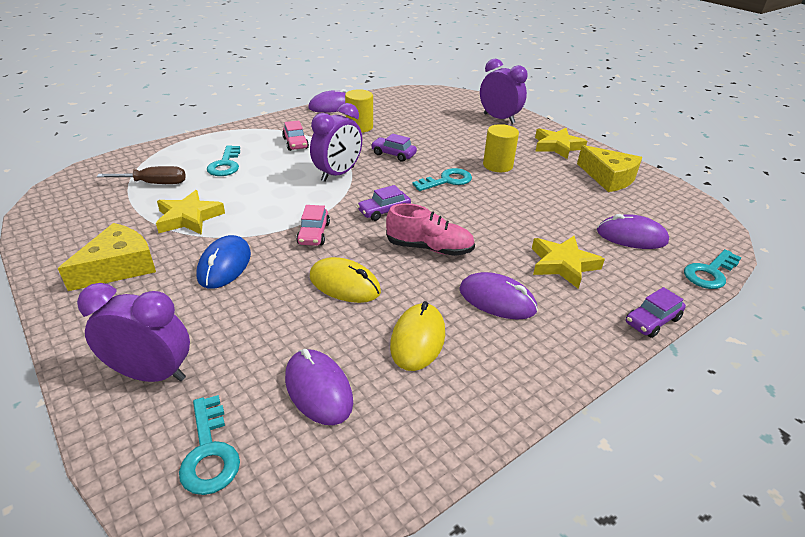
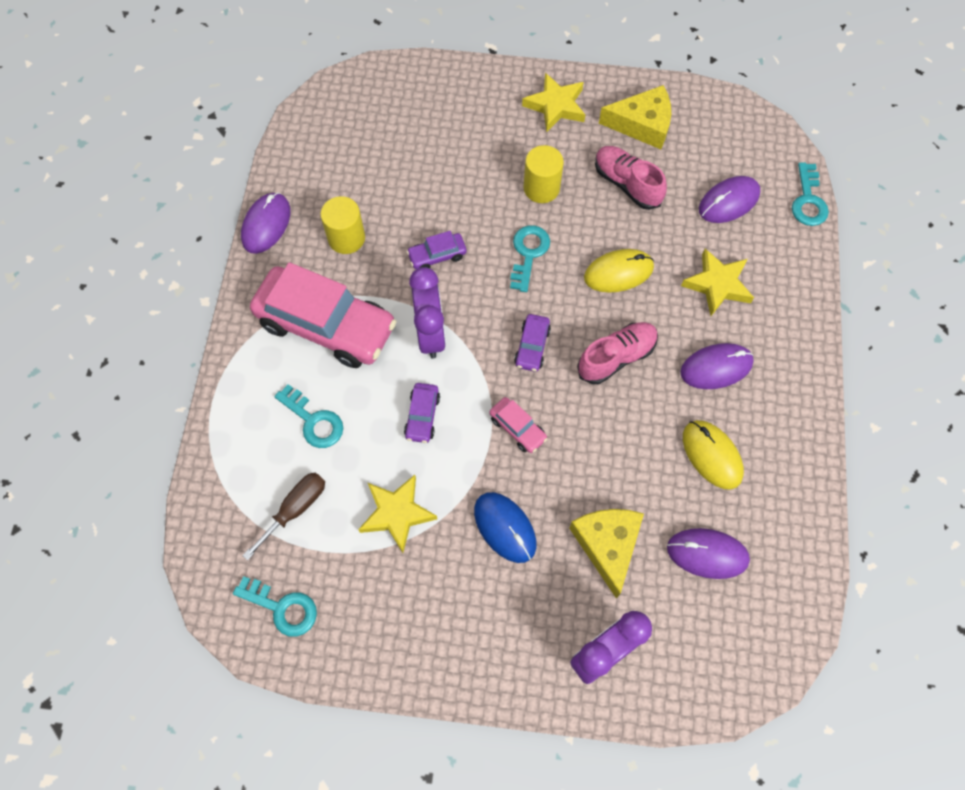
camera: 45 degrees left, 30 degrees up
(119, 267) = (434, 612): yellow cheese -> yellow cheese (607, 545)
(209, 452) = (710, 653): turquoise key -> turquoise key (282, 608)
(295, 143) = (326, 325): pink car -> pink car, size x2.36
(344, 284) = (609, 456): yellow mouse -> yellow mouse (618, 272)
(499, 118) = (454, 97): purple clock -> none
(559, 191) = (627, 184): none -> pink shoe
(652, 321) = (817, 293): purple car -> purple car (422, 416)

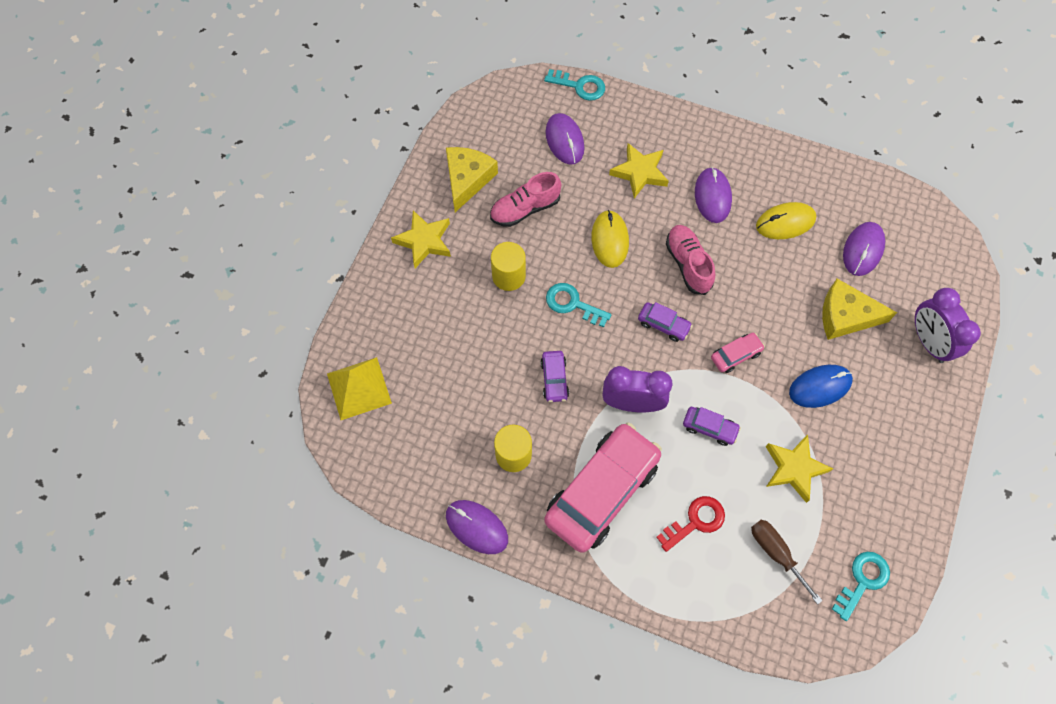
camera: 75 degrees left, 0 degrees up
(314, 421) = (695, 521): turquoise key -> red key
(381, 95) = (359, 388): none -> yellow pyramid

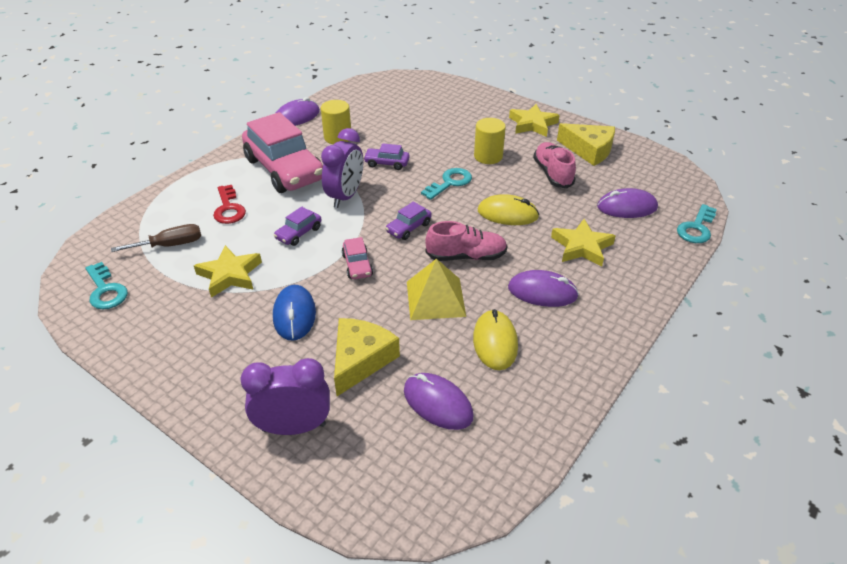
camera: 105 degrees right, 25 degrees down
(359, 388) = (421, 88): yellow pyramid -> yellow pyramid (435, 298)

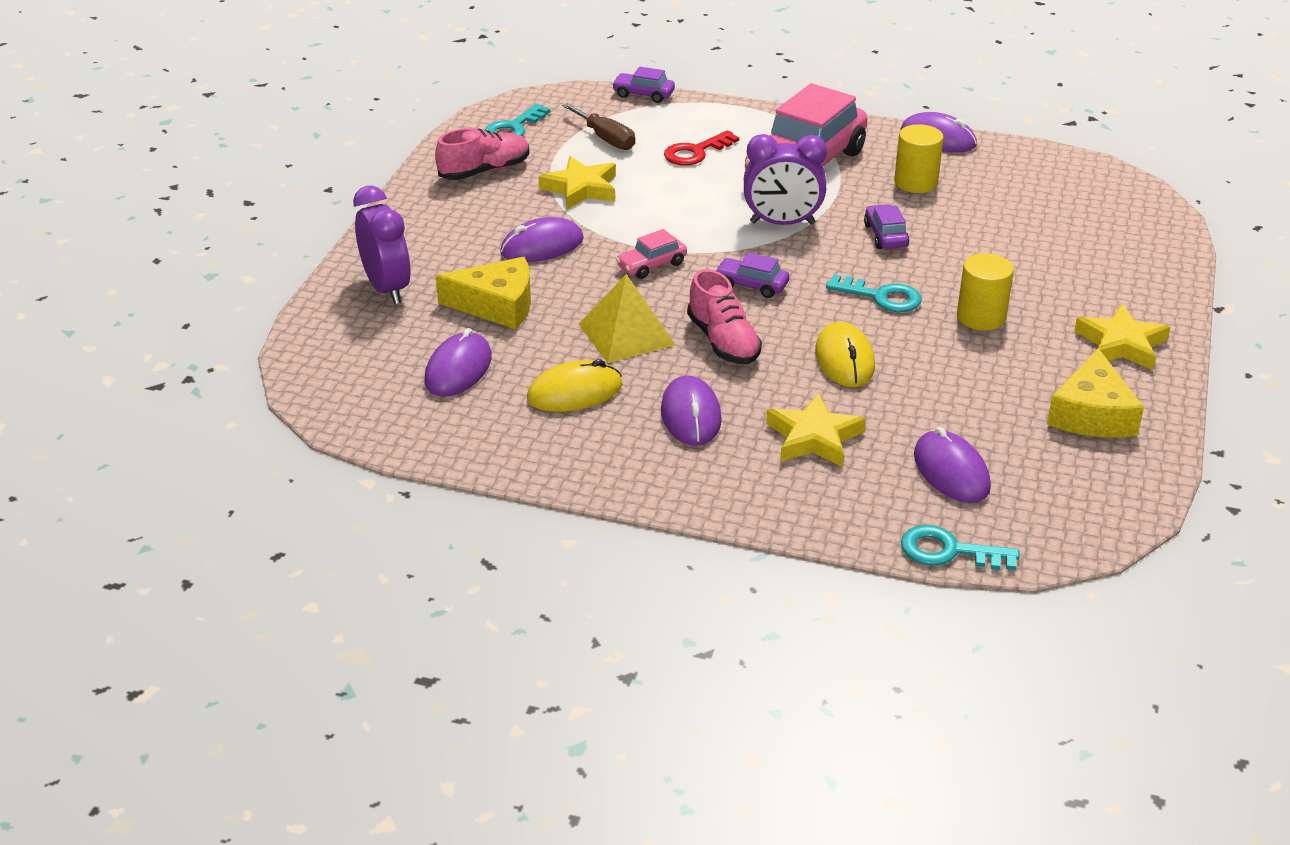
camera: 70 degrees right, 5 degrees down
(294, 315) = (542, 246): blue mouse -> purple mouse
(299, 233) = (683, 210): purple car -> purple car (643, 94)
(552, 174) = (985, 386): pink shoe -> pink shoe (484, 171)

